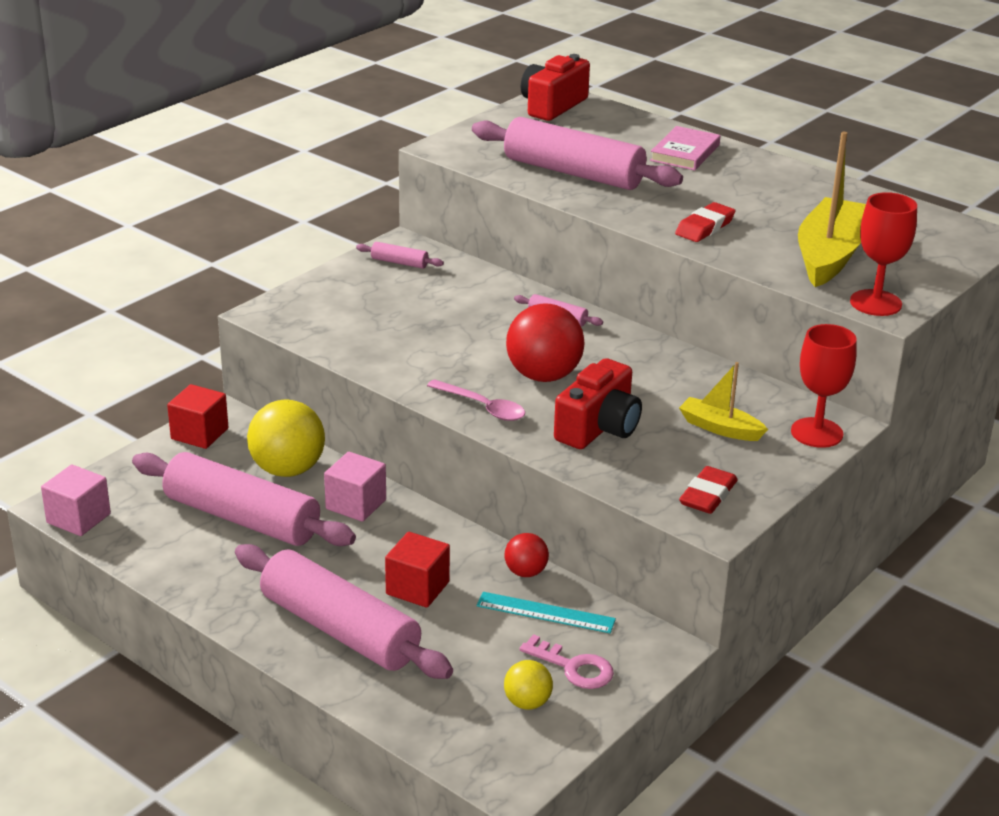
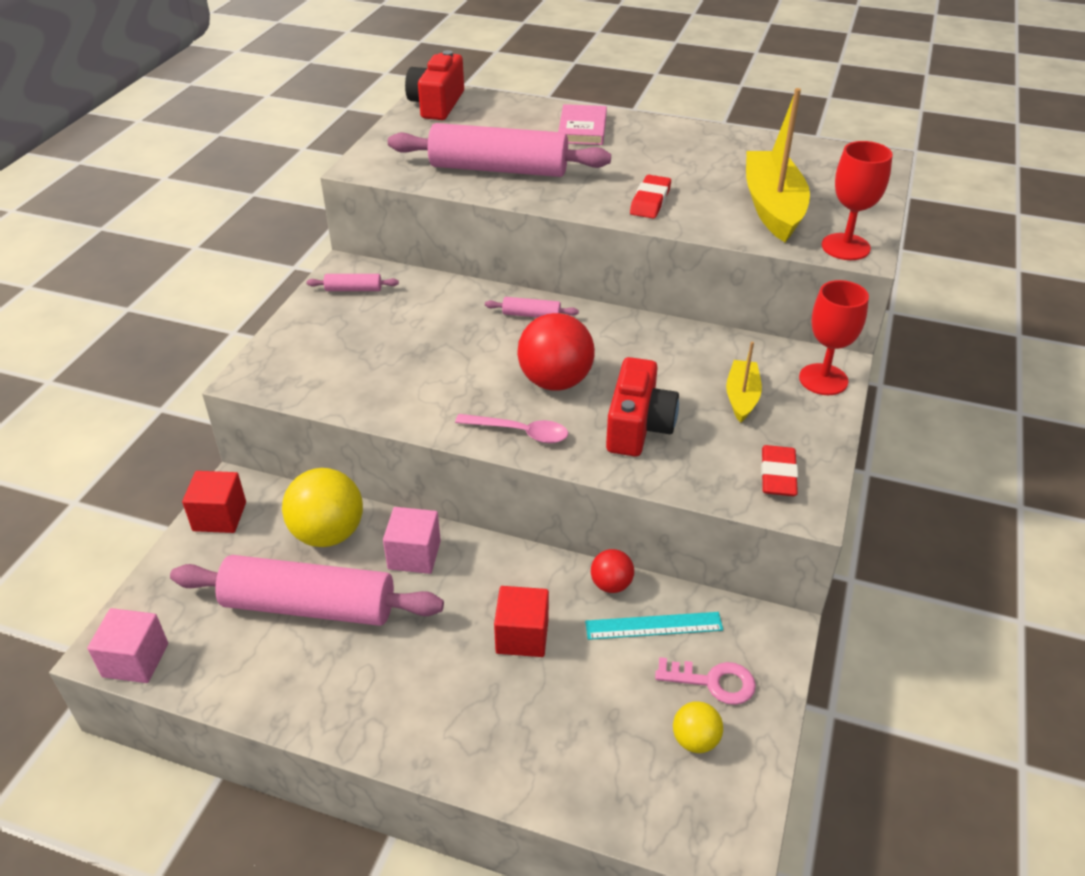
camera: 20 degrees left, 10 degrees up
(340, 630) = (473, 713): pink rolling pin -> none
(720, 428) = (742, 397): yellow boat -> yellow boat turned 90 degrees clockwise

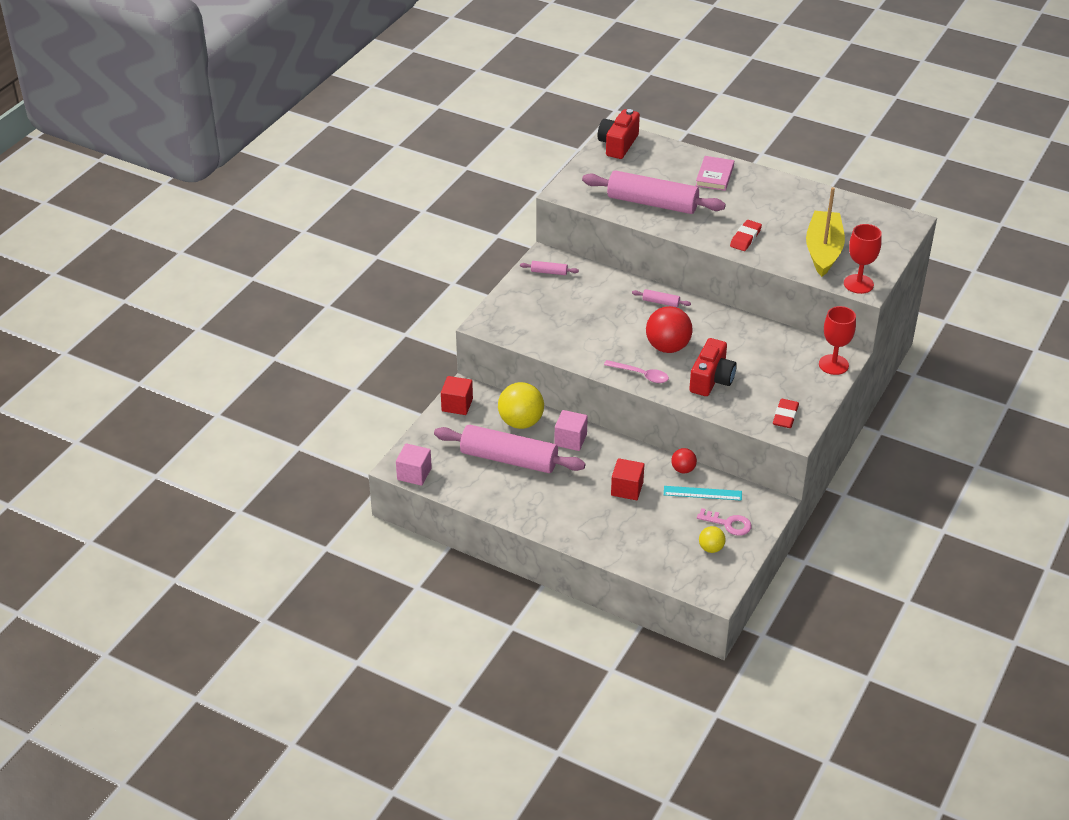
camera: 10 degrees right, 0 degrees up
(742, 397) = (779, 369): yellow boat -> none

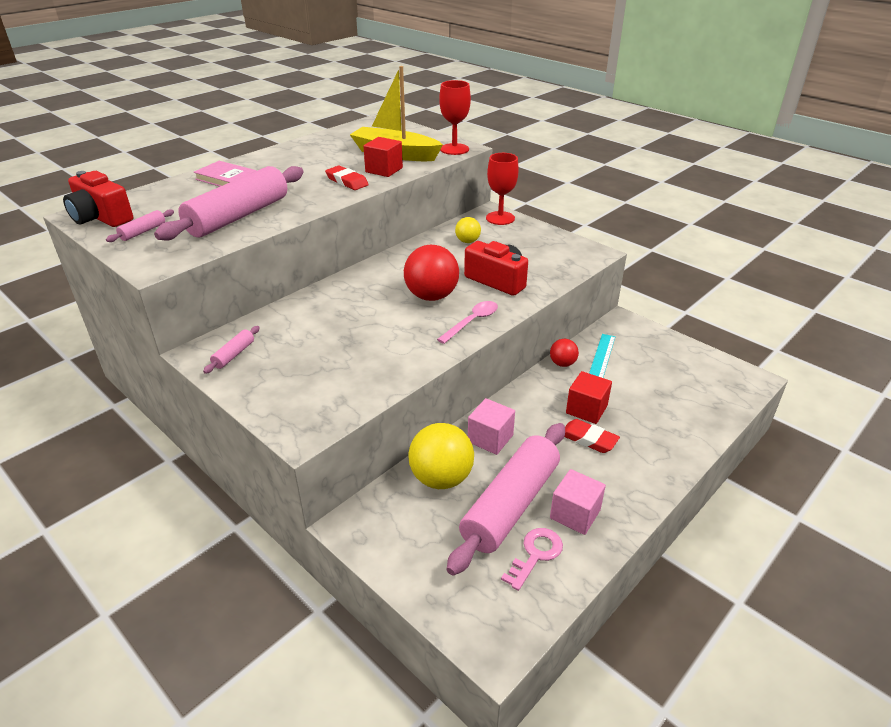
camera: 75 degrees left, 5 degrees down
(414, 474) = (516, 629): pink cube -> pink cube (575, 514)
(457, 405) = (377, 542): red cube -> red cube (384, 170)
(661, 302) = (352, 287): pink rolling pin -> pink rolling pin (143, 232)
(711, 548) = (685, 369): yellow ball -> yellow ball (467, 241)
(728, 524) = (648, 351): pink key -> pink key (535, 554)
(785, 416) = (566, 253): red eraser -> red eraser (588, 439)

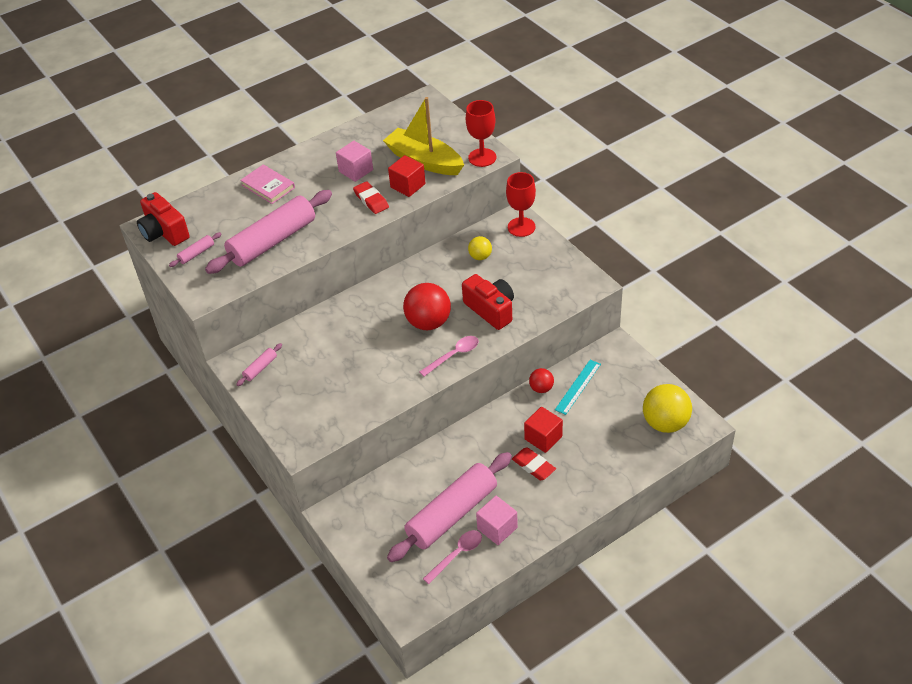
camera: 15 degrees right, 10 degrees up
(441, 478) = (407, 485): yellow ball -> yellow ball (665, 423)
(490, 438) = (455, 455): pink cube -> pink cube (356, 171)
(535, 554) = (457, 555): pink key -> pink spoon

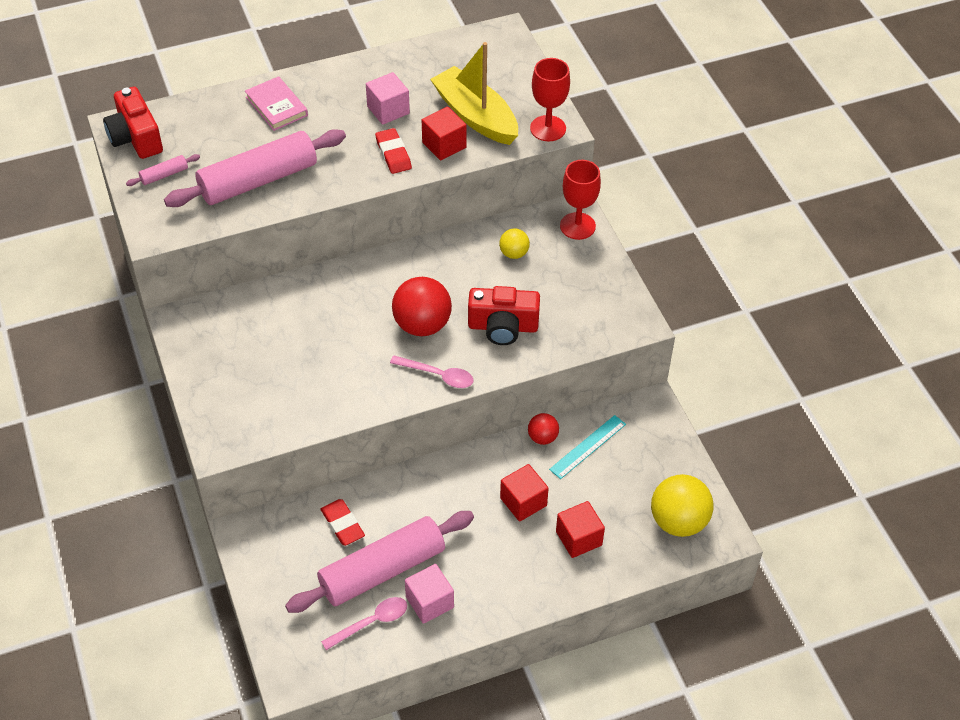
camera: 10 degrees right, 5 degrees up
(260, 368) = (205, 334): pink rolling pin -> none
(453, 355) = (438, 375): pink spoon -> pink spoon turned 45 degrees clockwise
(491, 310) = (503, 327): red camera -> red camera turned 120 degrees clockwise
(533, 466) = (499, 535): red eraser -> red eraser (342, 524)
(595, 453) = (579, 538): none -> red cube

